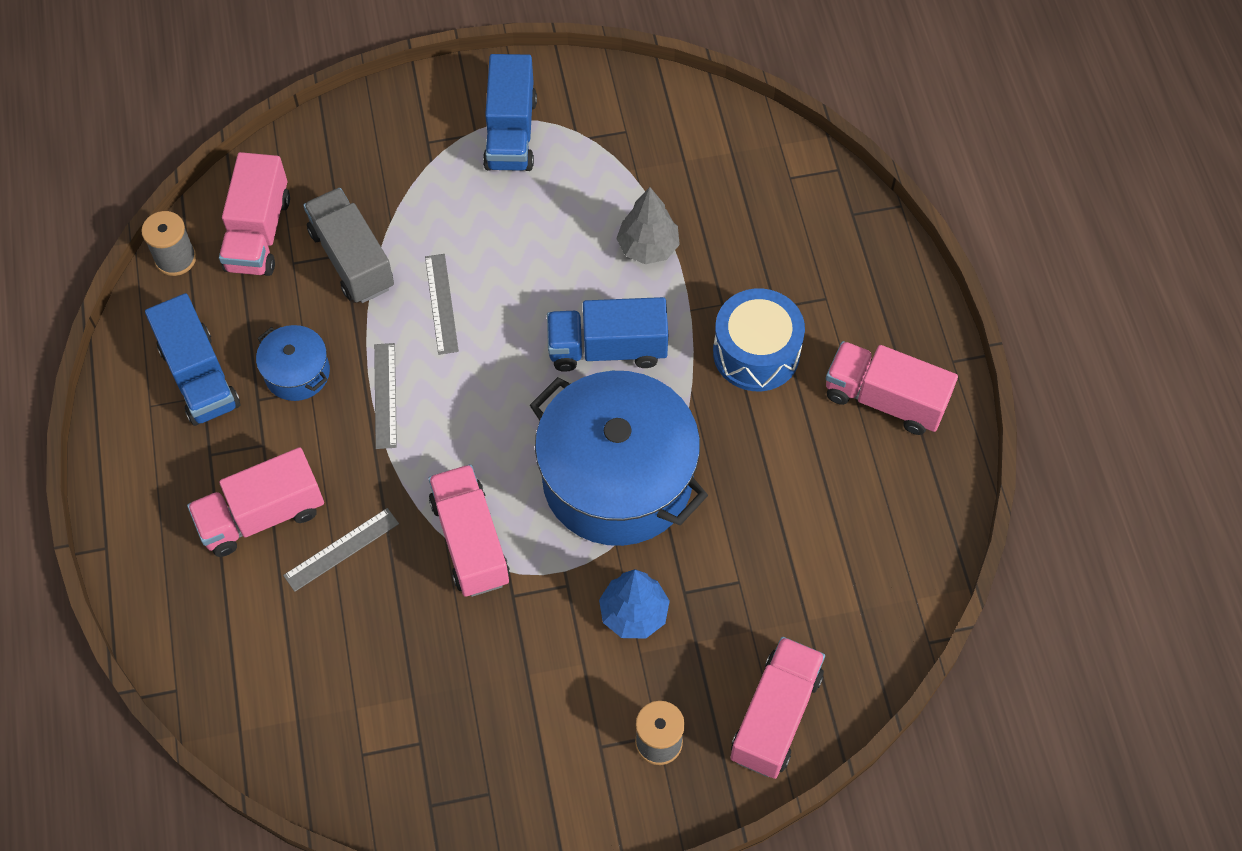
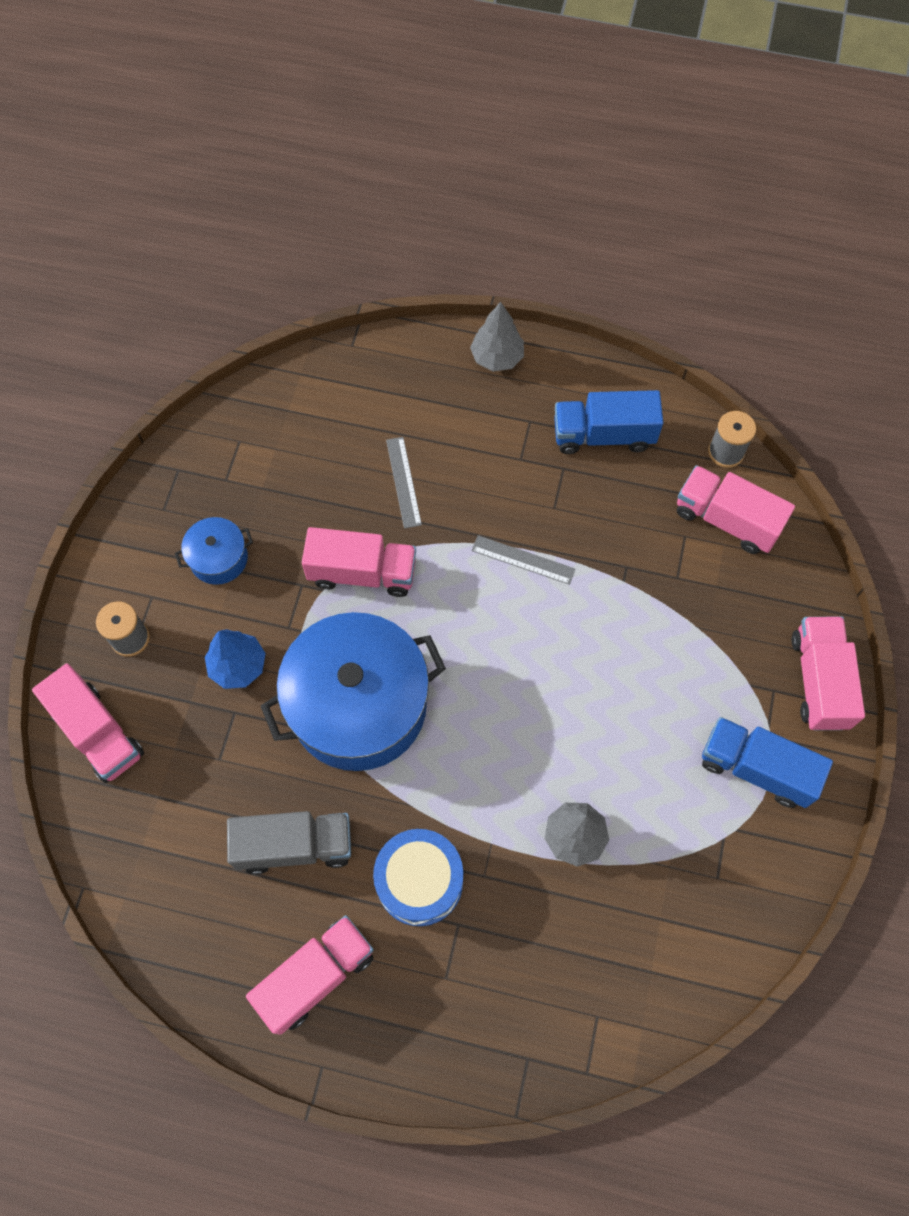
camera: 115 degrees right, 5 degrees up
(135, 522) = (497, 357): none -> grey tree
(262, 516) = (459, 439): pink truck -> pink truck (819, 681)
(297, 373) = (575, 503): blue pot -> blue pot (219, 558)
(352, 259) = (669, 582): grey truck -> grey truck (295, 846)
(441, 303) = (592, 635): grey ruler -> none
(607, 348) = (485, 752): blue truck -> none

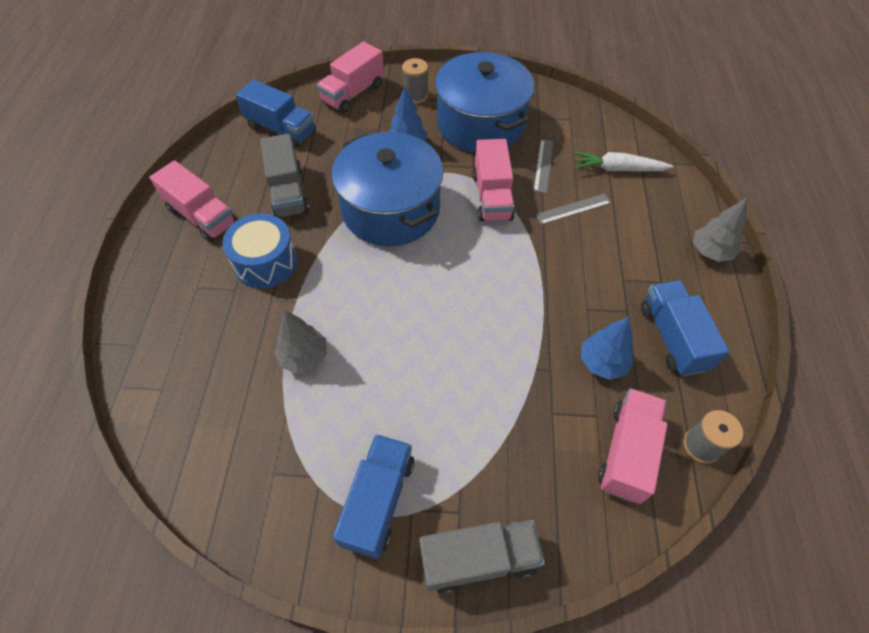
camera: 80 degrees right, 10 degrees down
(154, 852) = (281, 129): none -> blue truck
(219, 558) = (480, 124): blue pot -> blue pot, size x2.22
(347, 411) = (618, 169): none -> white carrot
(523, 560) = (532, 293): grey ruler -> grey ruler (543, 165)
(624, 512) = (602, 362): none -> blue tree
(819, 681) = (478, 559): pink truck -> grey truck

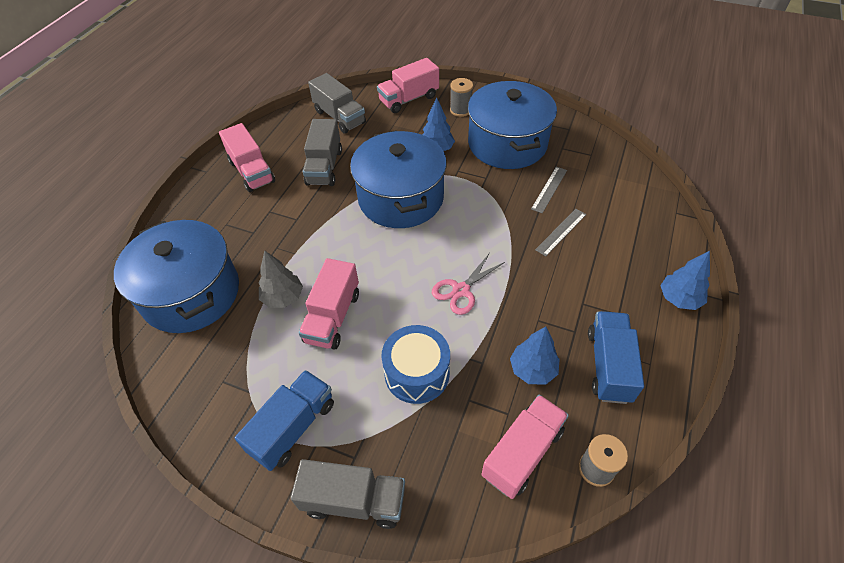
camera: 20 degrees right, 5 degrees down
(190, 381) = (191, 293): none -> blue pot
(266, 262) = (284, 217): blue drum -> blue drum (417, 373)
(281, 129) = (339, 117): blue truck -> grey truck
(492, 197) = (492, 206): pink truck -> pink truck (333, 317)
(497, 297) = (461, 290): none -> pink scissors
(573, 209) = (561, 232): grey ruler -> grey ruler turned 45 degrees counterclockwise
(618, 169) = (618, 206): white carrot -> none
(710, 251) = (679, 299): grey tree -> blue tree

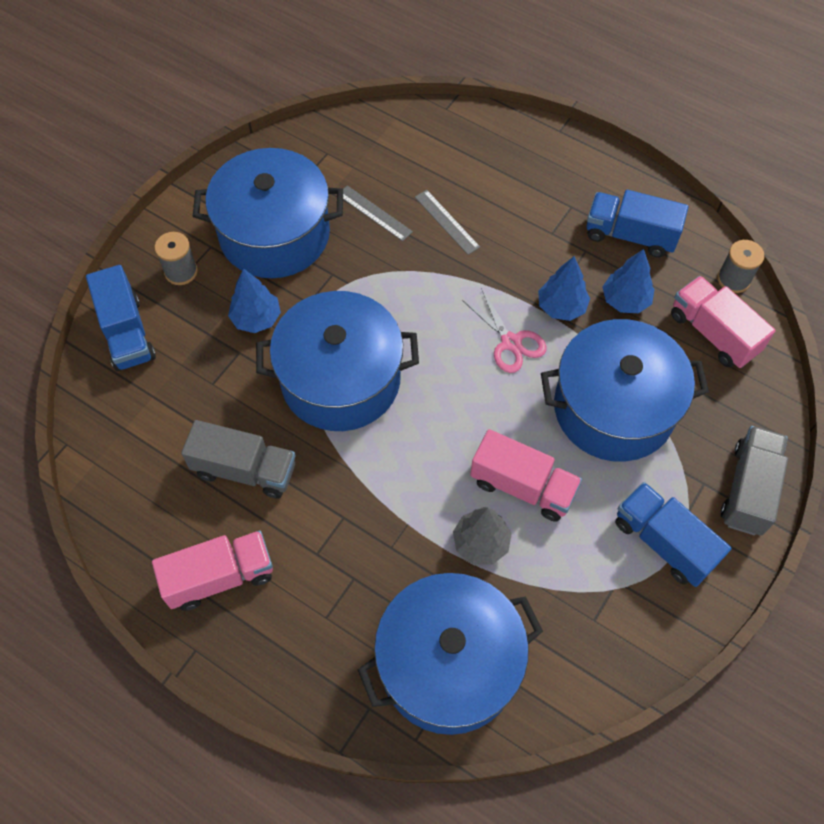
camera: 80 degrees left, 10 degrees up
(339, 117) = (132, 436): grey truck -> none
(409, 99) = (127, 333): pink truck -> blue truck
(417, 373) = (614, 408): blue drum -> blue pot
(679, 299) = (562, 151): blue tree -> blue tree (561, 307)

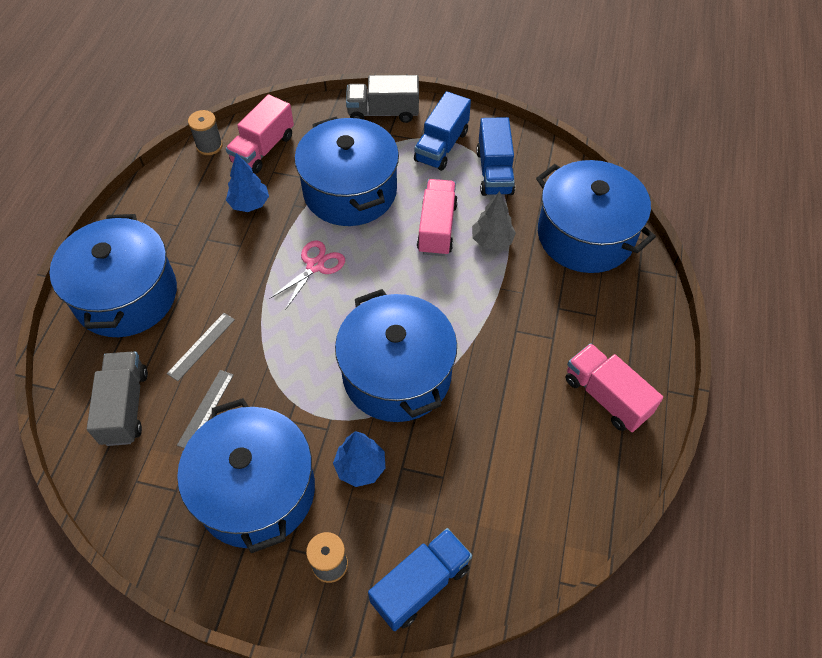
camera: 110 degrees left, 5 degrees down
(245, 470) = (511, 415): grey truck -> grey truck (125, 407)
(533, 172) = (126, 295): none -> blue pot
(561, 307) = (269, 242): blue tree -> none
(630, 235) = (182, 214): blue truck -> blue truck (494, 172)

